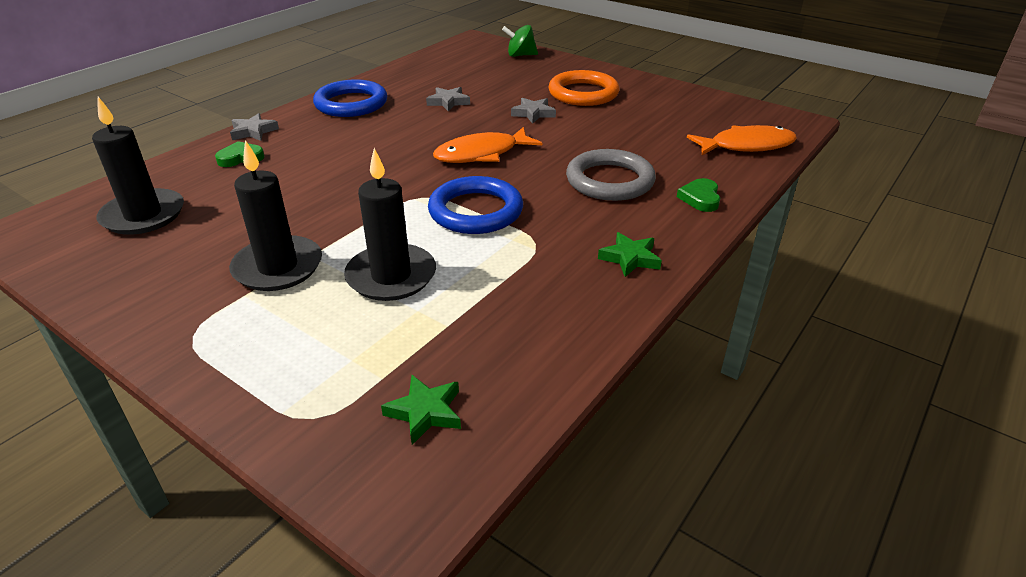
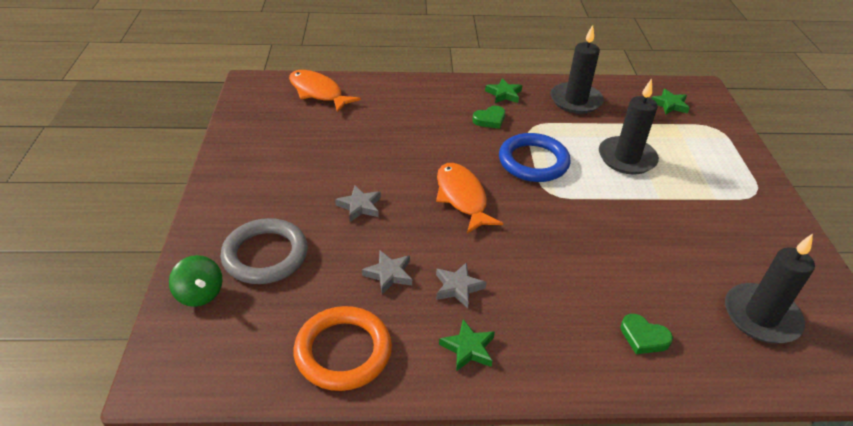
camera: 130 degrees left, 5 degrees up
(253, 131) = (604, 376): grey star -> grey star (458, 287)
(278, 267) = (685, 203): black candle -> black candle (575, 100)
(351, 104) = (468, 348): blue ring -> green star
(481, 154) = (462, 197): orange fish -> orange fish turned 135 degrees counterclockwise
(583, 93) = (284, 197): orange ring -> orange ring (343, 351)
(610, 181) = (431, 127): grey ring -> grey ring (265, 255)
(700, 198) = (413, 91): green heart -> green heart (490, 120)

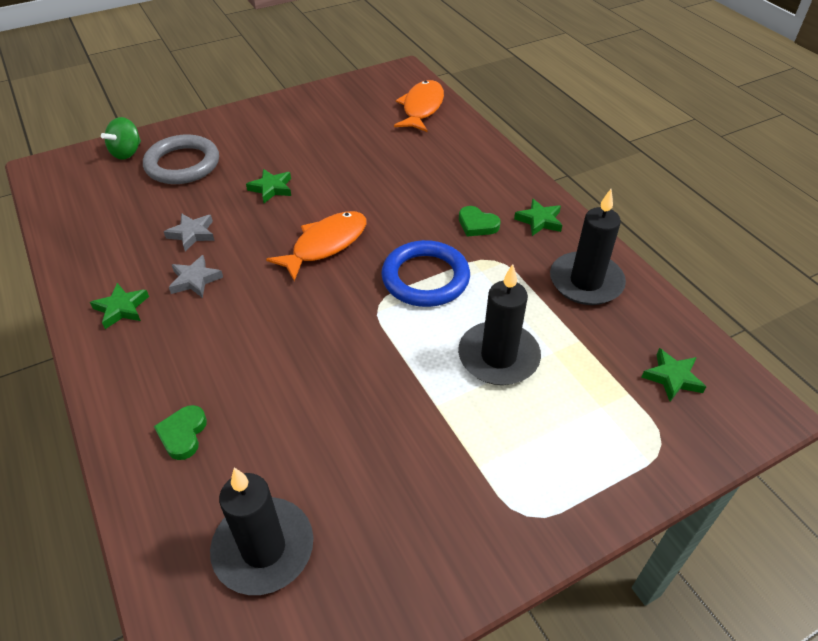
camera: 65 degrees right, 5 degrees up
(343, 351) = (94, 240): orange ring -> none
(359, 206) = (271, 188): grey star -> green star

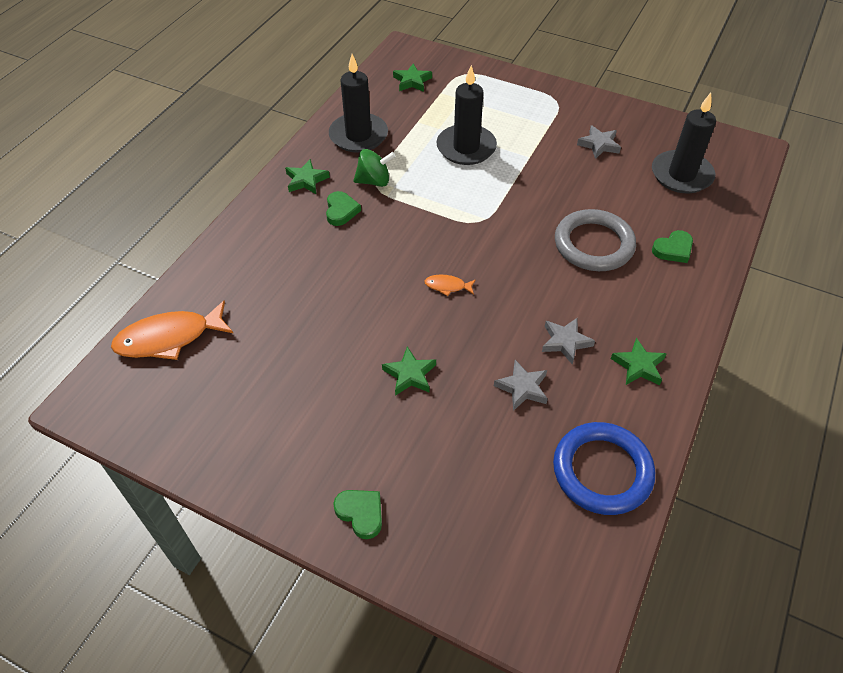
camera: 125 degrees left, 5 degrees up
(127, 152) = (466, 570): green spinning top -> green spinning top (374, 181)
(182, 164) = (438, 487): grey ring -> grey ring (593, 244)
(209, 132) = (361, 513): none -> green heart
(325, 244) = (447, 286): orange fish -> orange fish, size x0.46
(397, 496) = (599, 145): none -> grey star
(425, 278) = (429, 210): blue ring -> blue ring (602, 471)

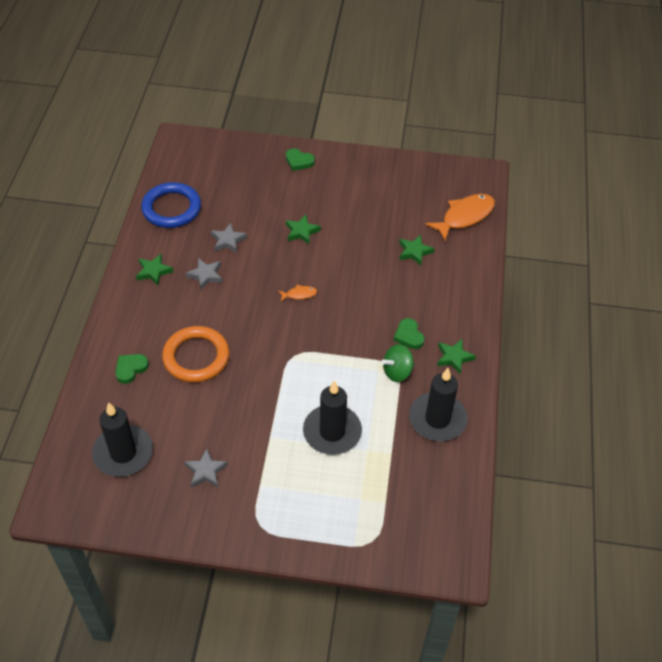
camera: 160 degrees right, 0 degrees up
(412, 81) = (422, 511): green star -> green star (414, 252)
(593, 244) = (196, 357): grey ring -> orange ring

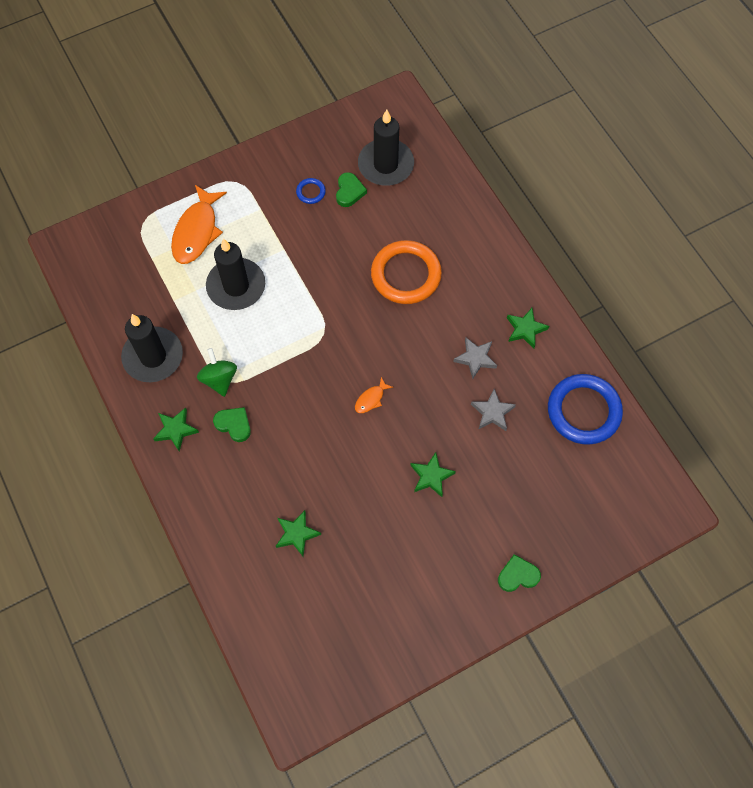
camera: 145 degrees right, 15 degrees up
(130, 369) = (448, 229): green heart -> green heart (349, 191)
(206, 471) = (311, 192): grey star -> blue ring
(397, 372) = (219, 379): green spinning top -> green spinning top turned 45 degrees counterclockwise
(465, 216) = (275, 627): orange fish -> orange fish (196, 231)

